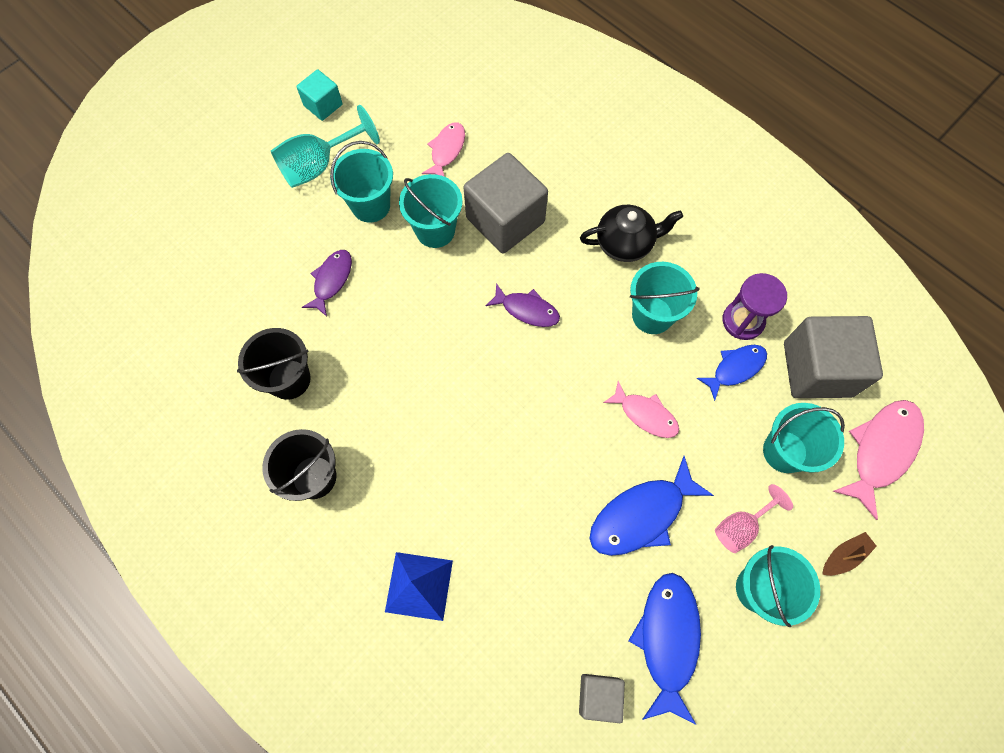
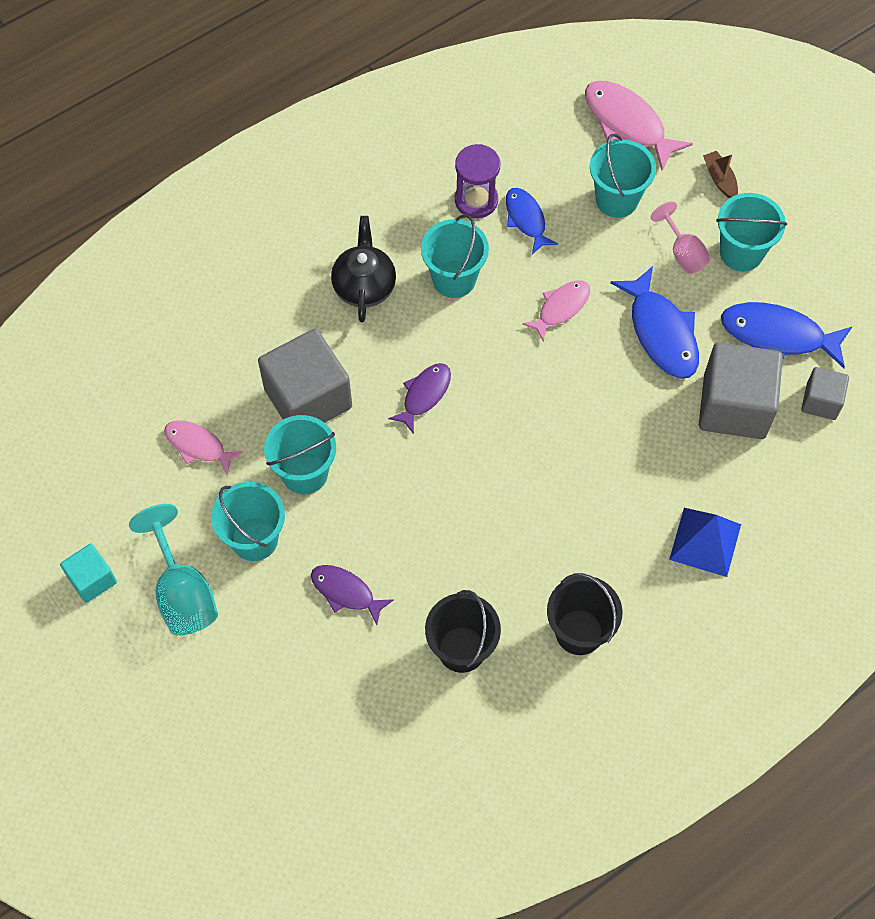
camera: 80 degrees left, 5 degrees down
(817, 369) = (539, 151): grey cube -> grey cube (734, 406)

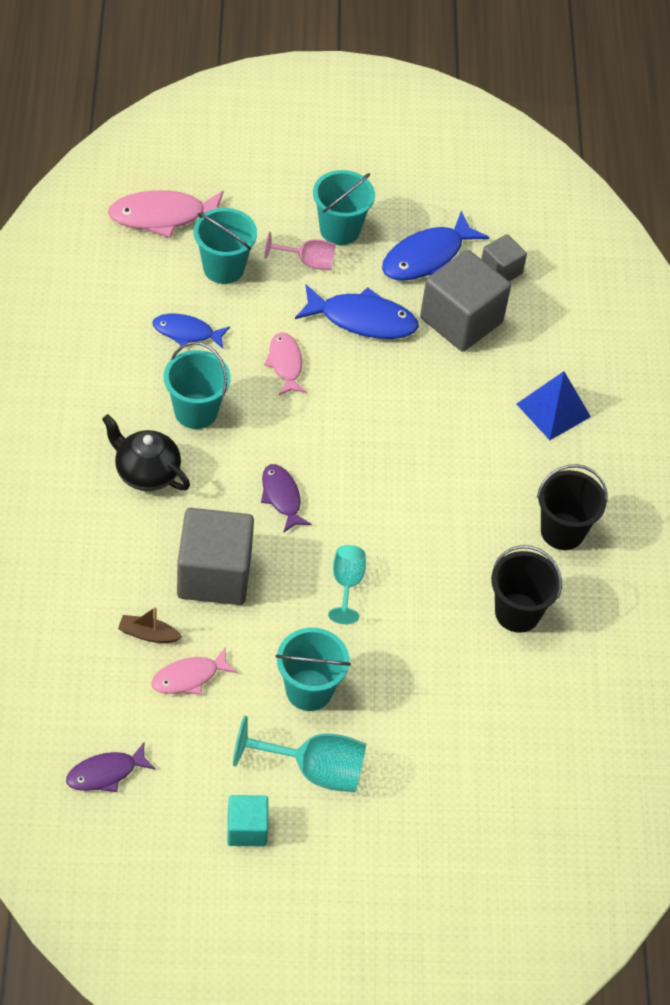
camera: 60 degrees left, 10 degrees down
(305, 473) = (280, 619): turquoise bucket -> none
(346, 592) = (408, 657): purple fish -> purple fish (106, 773)
(380, 499) = (347, 584): none -> turquoise goblet
(476, 200) = (138, 351): purple hourglass -> none
(720, 179) = (266, 198): brown boat -> brown boat (148, 634)

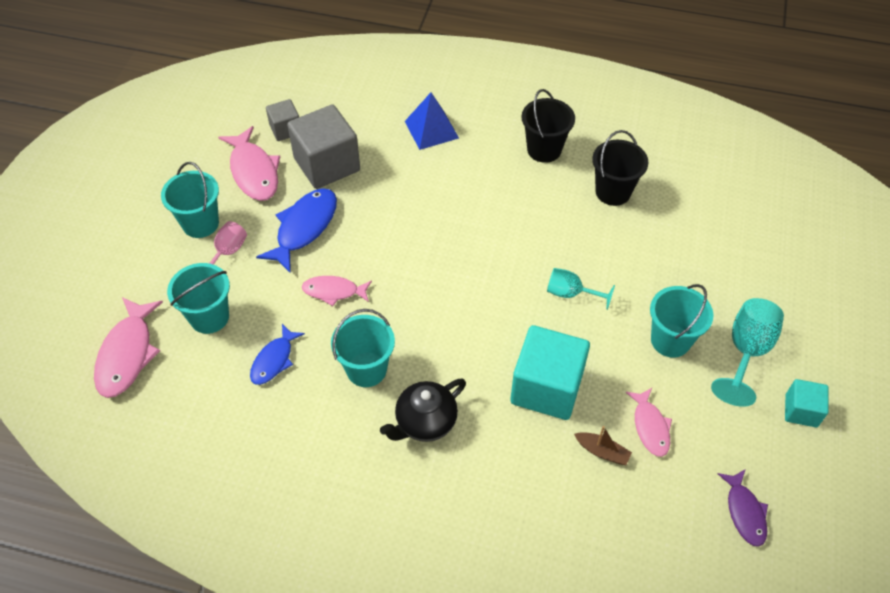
camera: 70 degrees left, 0 degrees up
(148, 634) = (602, 451): brown boat -> brown boat turned 90 degrees counterclockwise
(214, 575) = (546, 388): grey cube -> turquoise cube
(281, 497) = (475, 322): purple fish -> none
(427, 257) = (254, 172): blue fish -> pink fish

